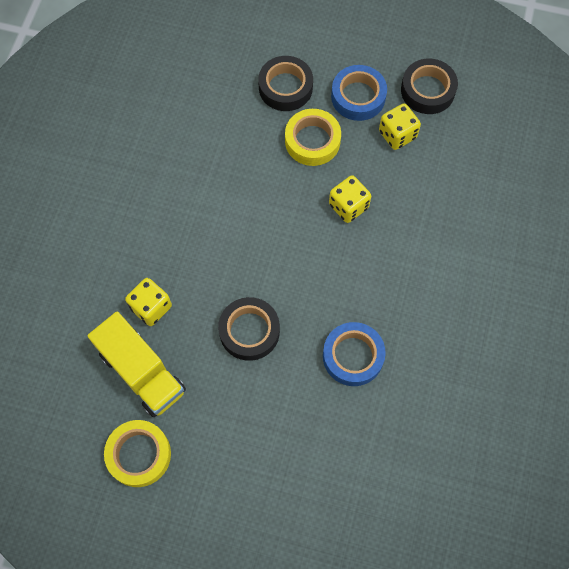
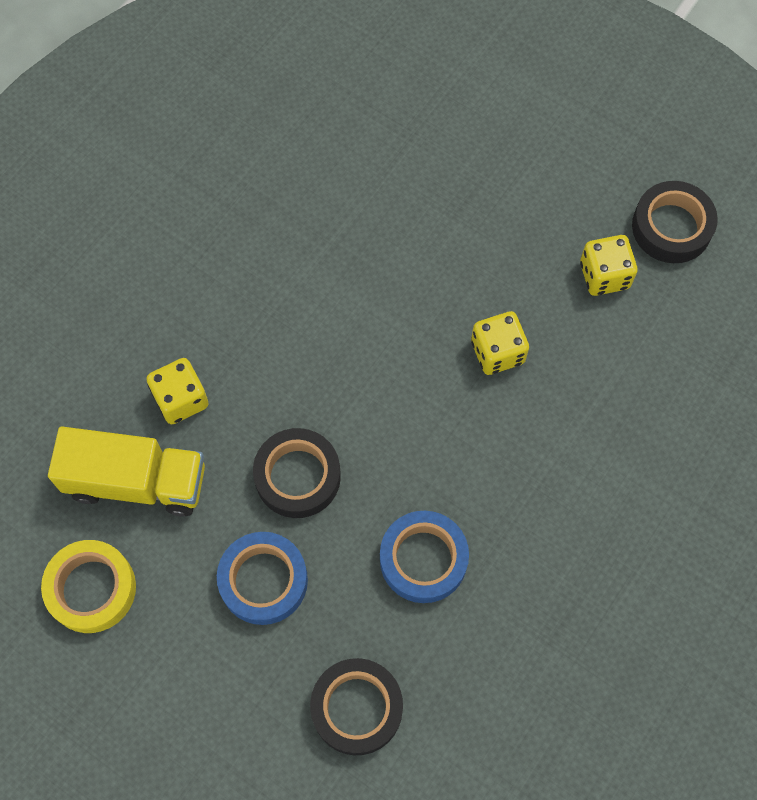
camera: 20 degrees right, 0 degrees up
(142, 372) = (136, 481): yellow truck -> yellow truck turned 60 degrees counterclockwise
(285, 87) = (474, 160): black tape -> black tape (357, 708)
(312, 141) = (483, 246): yellow tape -> none
(358, 97) = (570, 205): blue tape -> blue tape (263, 580)

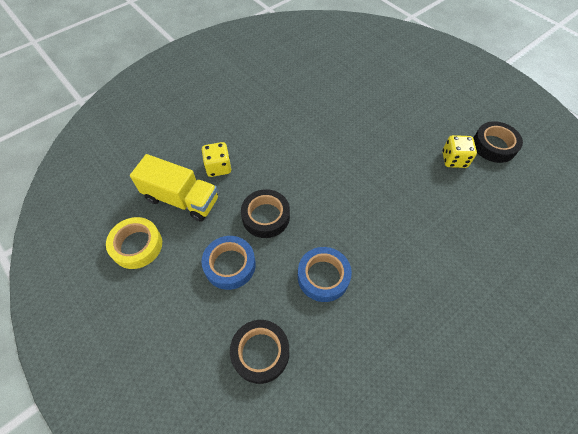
camera: 15 degrees right, 10 degrees down
(497, 352) = (389, 182): yellow dice -> none

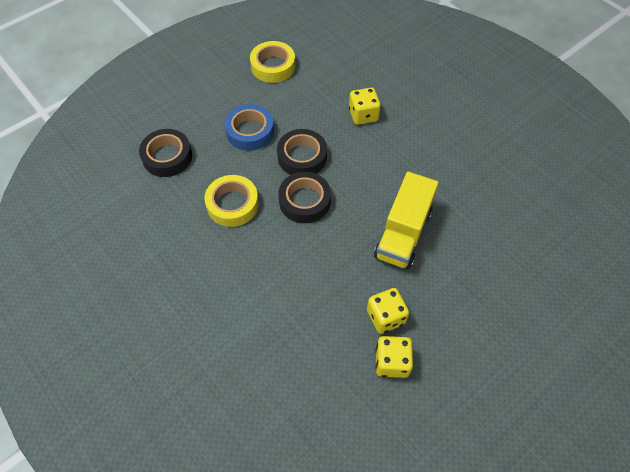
camera: 90 degrees right, 0 degrees up
(181, 199) = (322, 90): yellow truck -> yellow truck (403, 234)
(323, 276) = (232, 204): blue tape -> yellow tape
(419, 161) = (385, 317): none -> yellow dice
(494, 145) = (422, 426): black tape -> black tape (304, 201)

